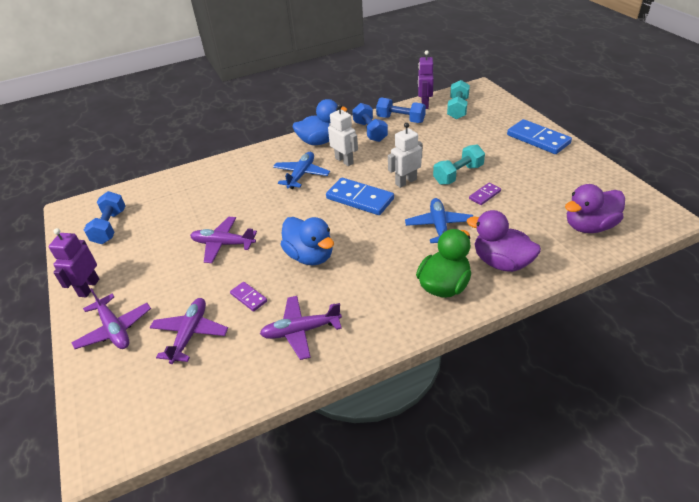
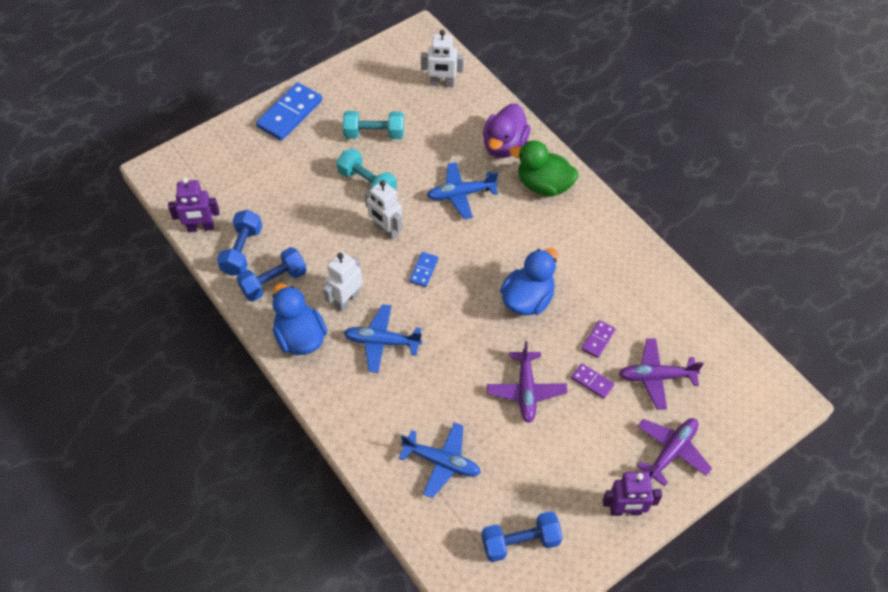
camera: 105 degrees left, 15 degrees up
(192, 196) = (442, 462): none -> blue plane
(301, 331) = (626, 285): purple plane -> none
(360, 199) = (423, 270): blue domino -> blue domino, size x0.50
(457, 109) = (214, 190): turquoise dumbbell -> turquoise dumbbell (374, 134)
(485, 195) = (403, 159): purple domino -> purple domino (592, 382)
(589, 226) = (442, 83): purple duck -> white robot

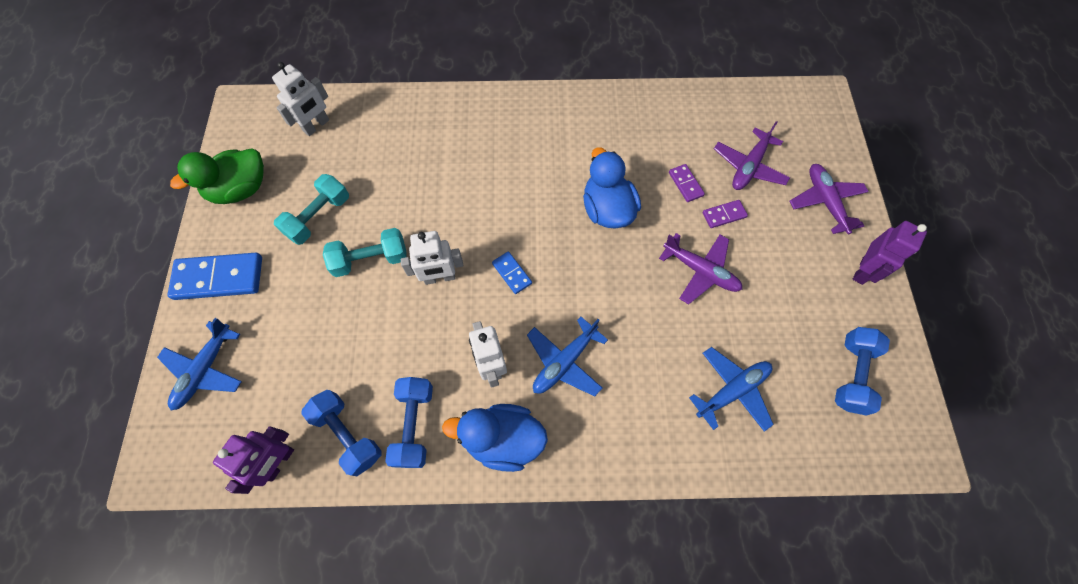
camera: 55 degrees left, 10 degrees up
(290, 114) = (219, 278): blue domino -> blue domino turned 75 degrees counterclockwise
(461, 194) = (453, 189): blue plane -> blue plane (206, 370)
(504, 146) = (431, 123): purple duck -> none
(544, 185) = (499, 122): green duck -> green duck (241, 189)

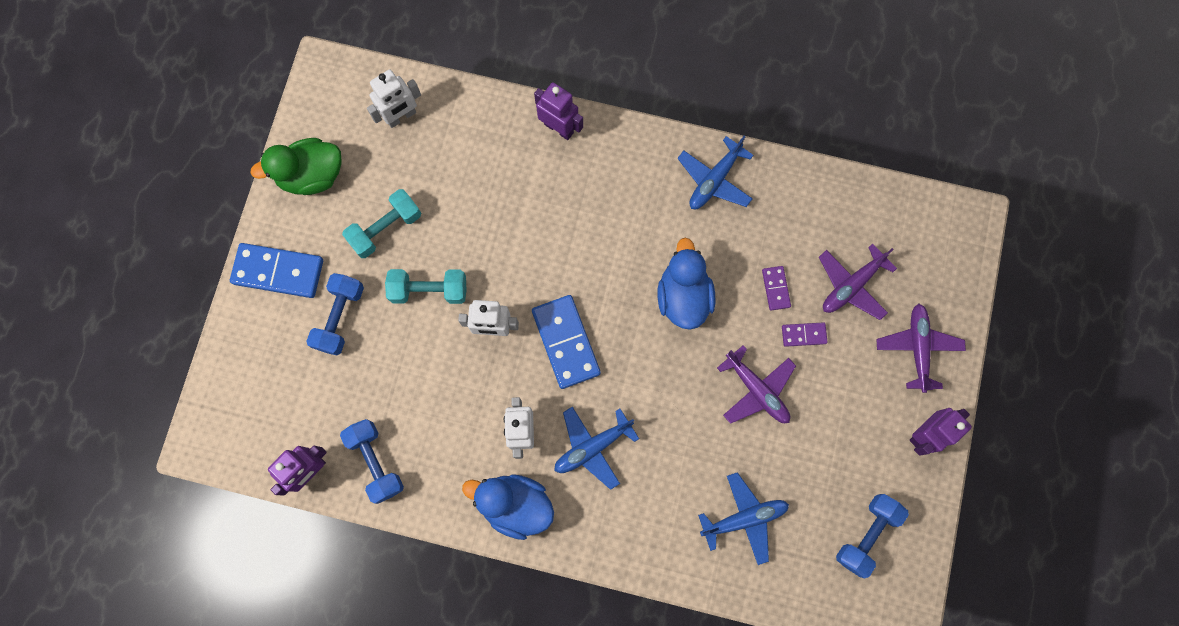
camera: 15 degrees right, 10 degrees up
(206, 370) = (255, 364): blue plane -> blue plane (714, 180)
(414, 425) = (437, 469): blue dumbbell -> blue dumbbell (340, 318)
(458, 105) = (559, 128): none -> purple robot
(511, 273) = (565, 342): blue domino -> blue domino, size x1.99

